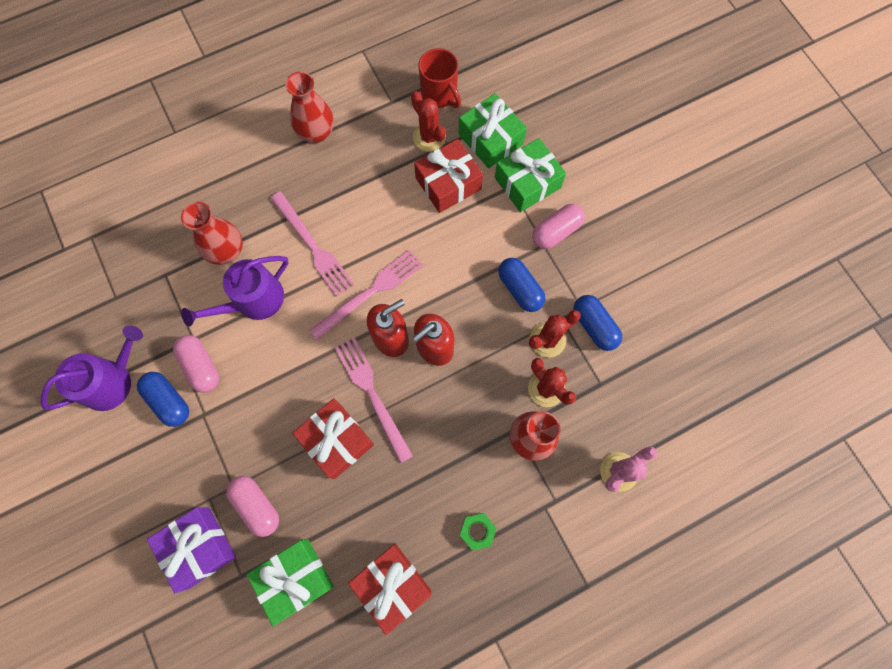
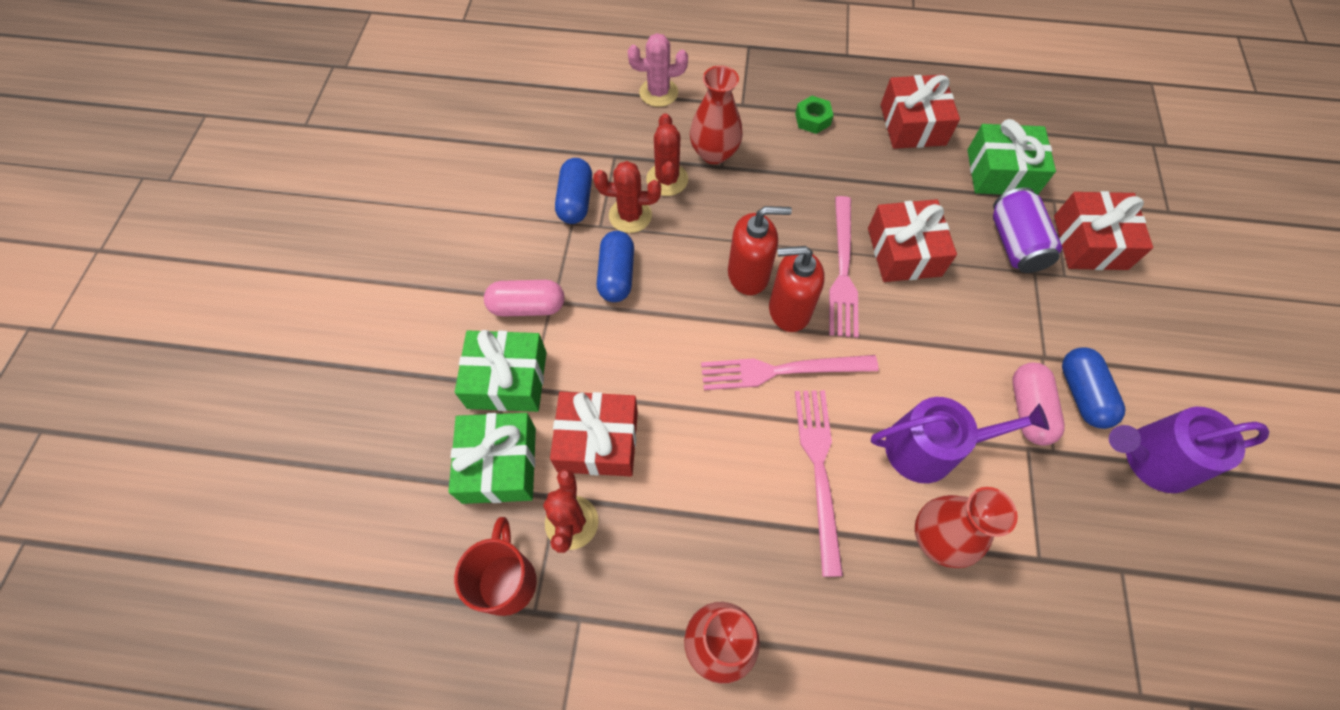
camera: 145 degrees left, 10 degrees down
(199, 547) = (1090, 242): purple gift -> red gift
(257, 505) = (1015, 243): pink capsule -> purple can

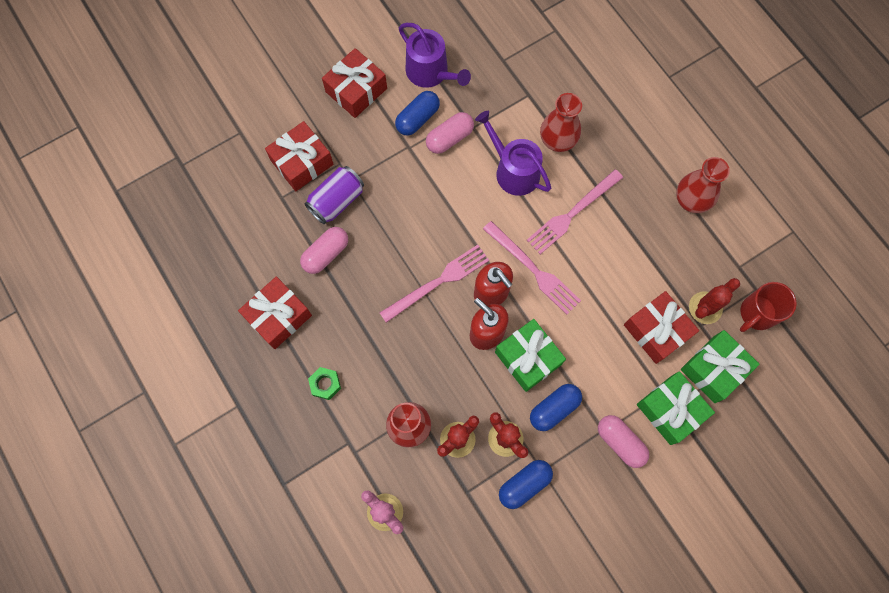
camera: 130 degrees left, 10 degrees up
(904, 252) = (395, 257): red gift -> red gift (356, 90)
(954, 197) = (326, 254): none -> pink capsule
(1001, 172) = (281, 239): green gift -> green gift (528, 358)

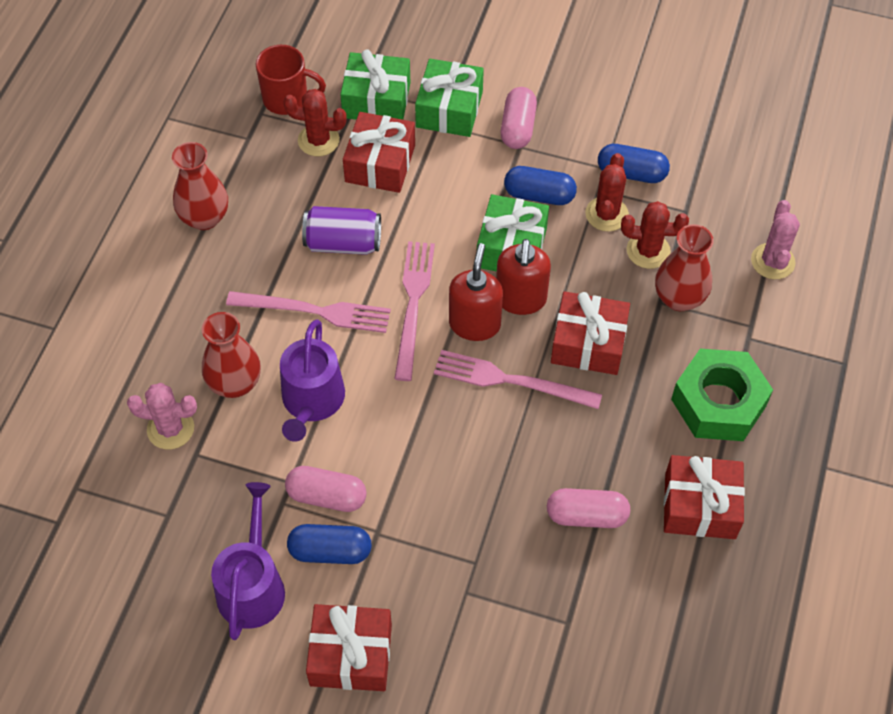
camera: 130 degrees left, 15 degrees down
(302, 162) = (503, 637): red gift -> red gift (588, 343)
(325, 384) = (718, 402): green nut -> green nut, size x2.16
(336, 201) = (515, 556): purple can -> purple can (343, 243)
(554, 93) = (170, 429): none -> pink cactus

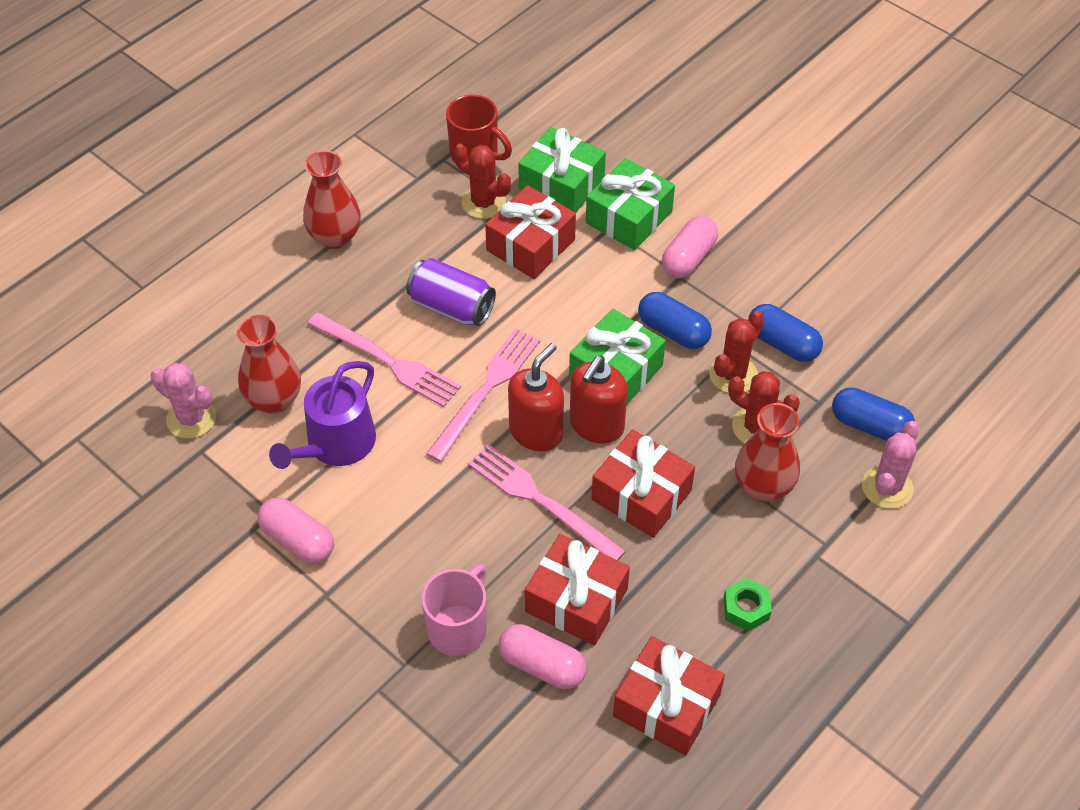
camera: 25 degrees right, 5 degrees down
(252, 585) = (180, 595): purple watering can -> none
(330, 551) = (271, 594): blue capsule -> blue capsule (869, 426)
(351, 655) = (233, 701): red gift -> red gift (576, 600)
(503, 514) = (458, 628): none -> pink mug
(718, 402) = (746, 608): green nut -> green nut, size x0.46

